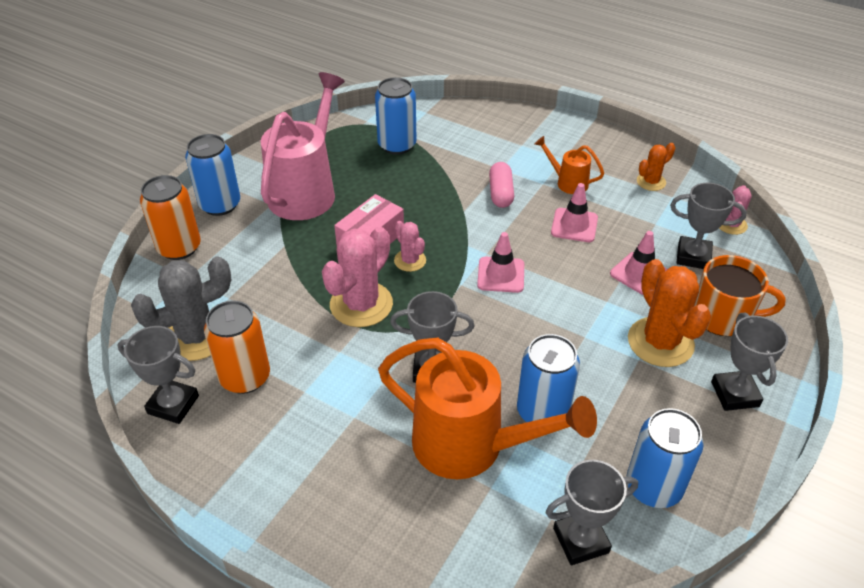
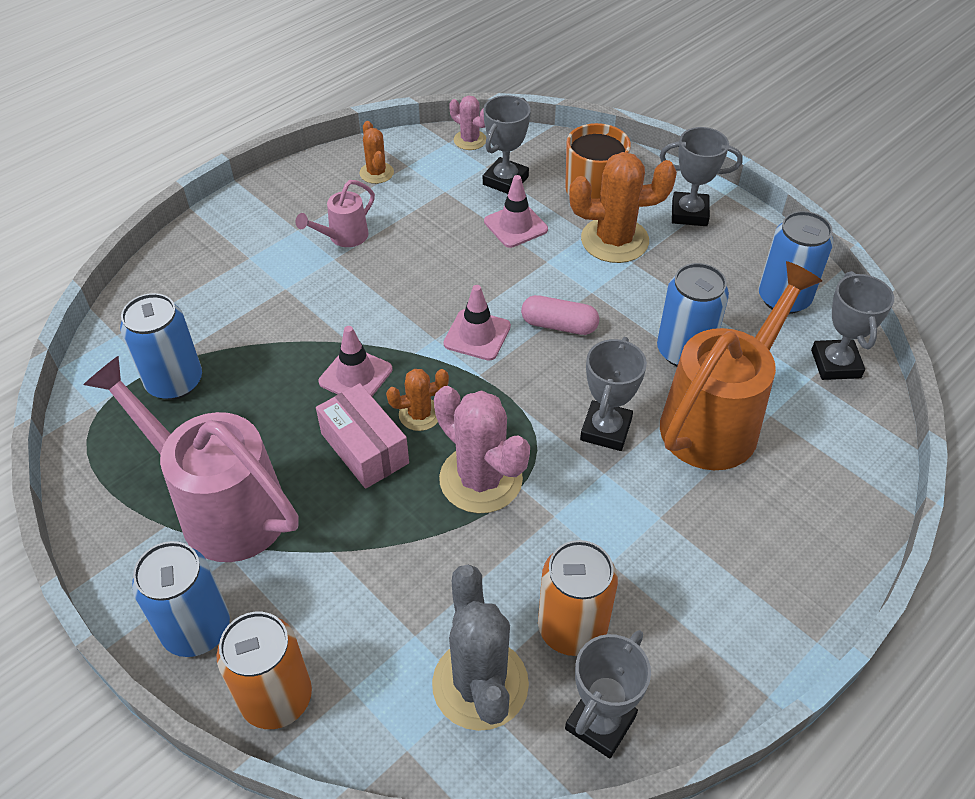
camera: 75 degrees left, 5 degrees up
(410, 260) = (420, 414): pink cactus -> orange cactus
(500, 193) = (333, 300): pink capsule -> pink capsule (559, 325)
(567, 182) = (343, 237): orange watering can -> pink watering can
(574, 225) = (420, 252): pink traffic cone -> pink traffic cone (355, 375)

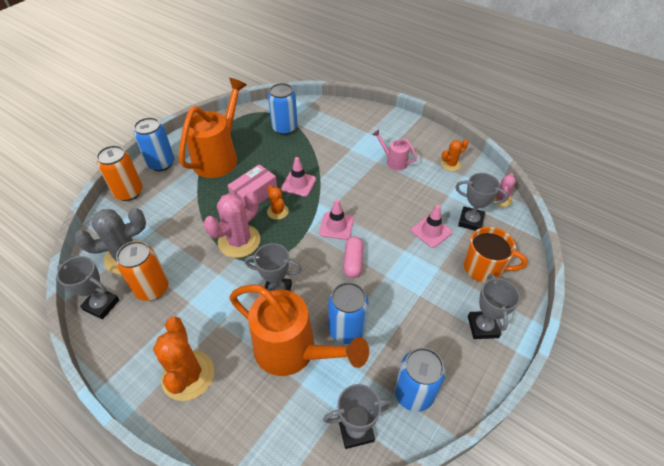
camera: 80 degrees right, 0 degrees up
(221, 506) = (219, 157): pink watering can -> orange watering can
(614, 240) = (437, 283): orange cactus -> orange cactus (188, 375)

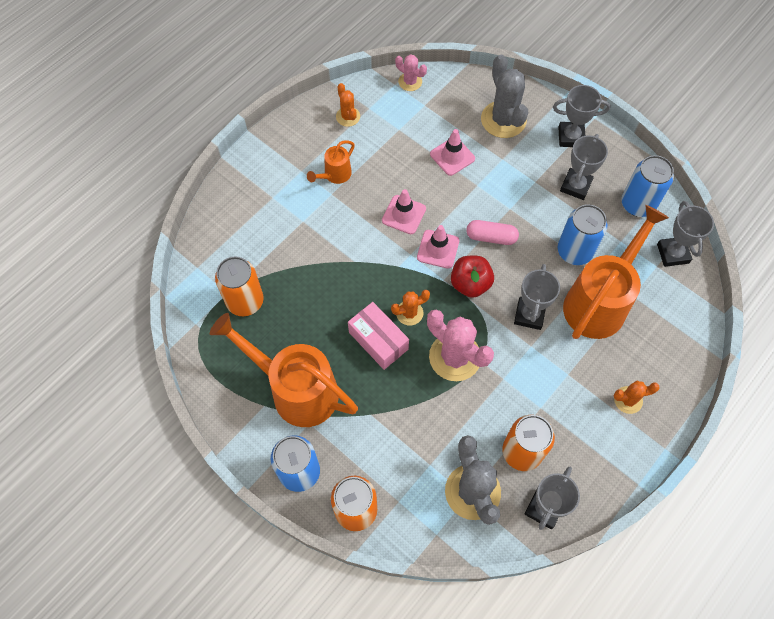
camera: 85 degrees left, 15 degrees up
(188, 375) = (628, 400): orange cactus -> orange cactus, size x0.54
(284, 128) = (245, 301): blue can -> orange can
(298, 184) = (363, 287): pink traffic cone -> pink traffic cone (404, 214)
(305, 248) = (470, 284): none -> red apple
(393, 161) = (334, 175): pink watering can -> orange watering can
(470, 221) = (440, 117): grey trophy -> grey trophy (576, 186)
(484, 268) = (503, 120): orange mug -> grey cactus

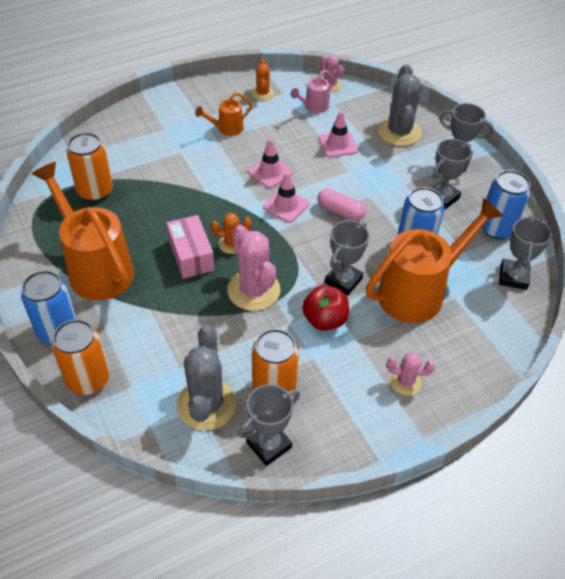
camera: 20 degrees right, 15 degrees down
(407, 116) = (313, 107): none -> pink watering can
(470, 284) = (300, 240): red apple -> red apple (324, 320)
(628, 400) = (405, 382): orange cactus -> pink cactus

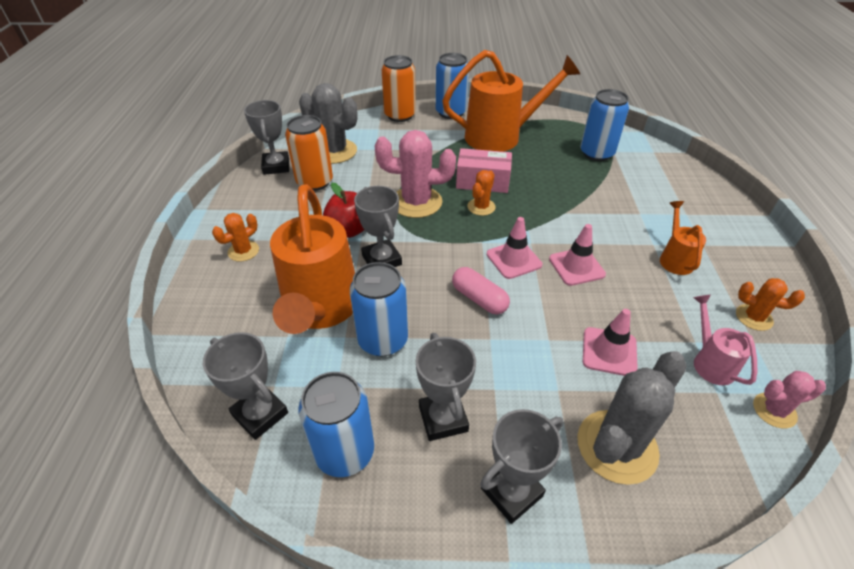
camera: 120 degrees right, 5 degrees down
(95, 191) = (596, 153): orange can -> blue can
(340, 211) = (479, 299): pink capsule -> pink capsule turned 75 degrees clockwise
(399, 132) = (617, 446): grey cactus -> grey cactus turned 75 degrees counterclockwise
(405, 382) = (243, 251): pink cactus -> orange cactus

